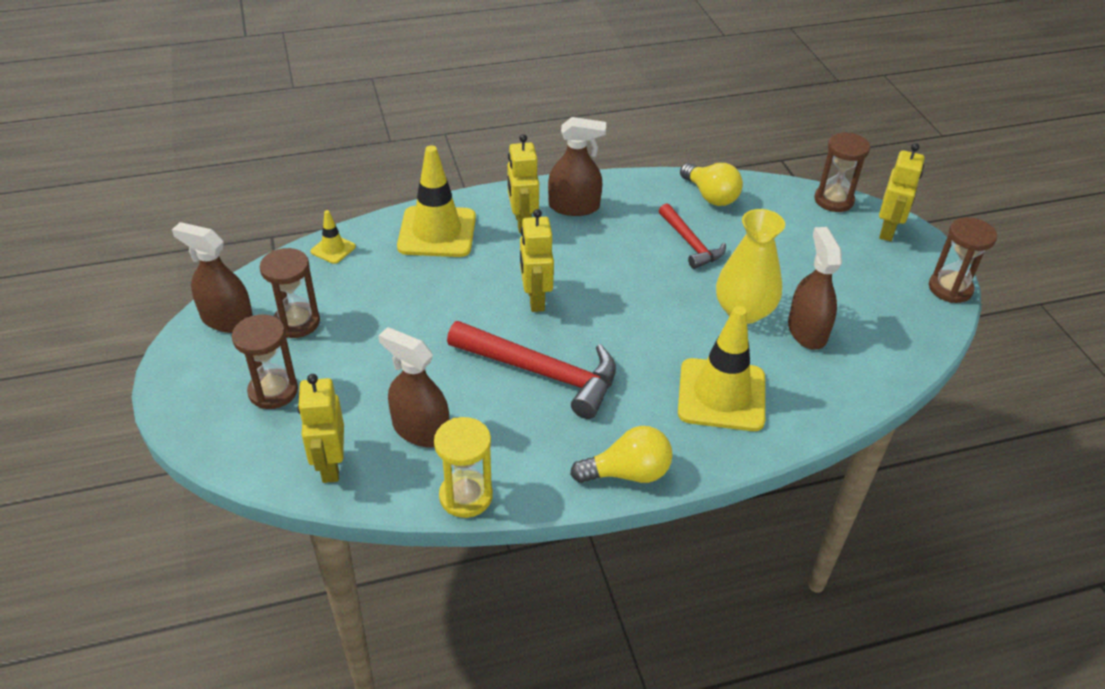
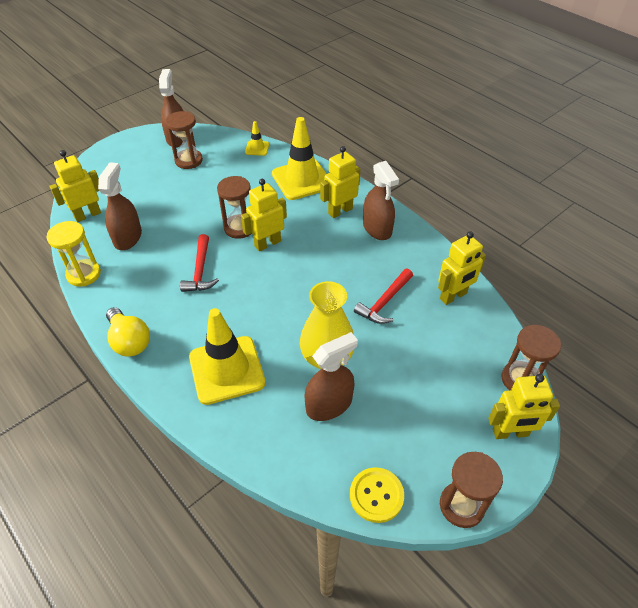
camera: 65 degrees right, 5 degrees up
(273, 391) = (132, 174): brown hourglass -> brown hourglass (239, 228)
(542, 373) = (200, 271): red hammer -> red hammer, size x0.60
(710, 196) = (453, 296): yellow light bulb -> yellow robot
(923, 336) = (376, 495): none -> yellow button

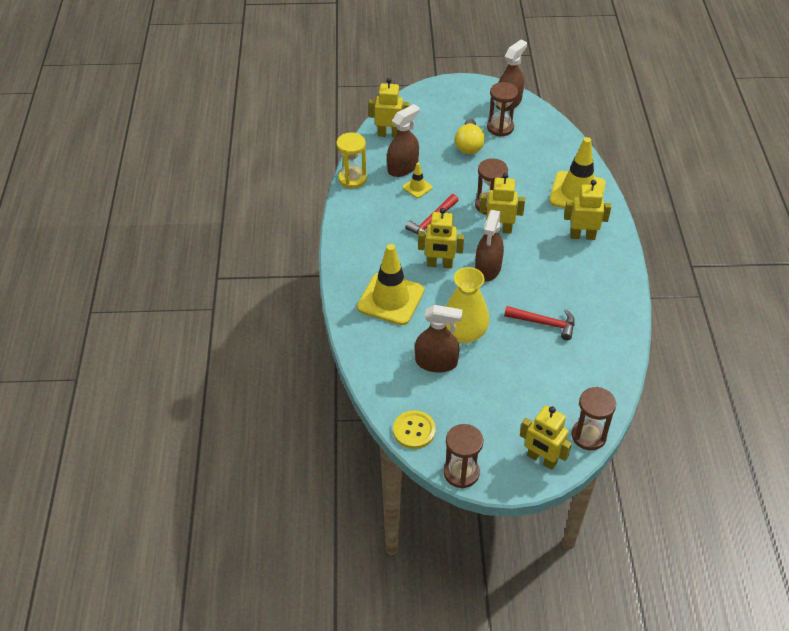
camera: 40 degrees right, 0 degrees up
(129, 341) = (345, 243): yellow light bulb -> yellow light bulb (469, 145)
(257, 148) = (566, 145): yellow traffic cone -> yellow traffic cone (417, 187)
(377, 228) = (598, 267): brown spray bottle -> brown spray bottle (488, 268)
(384, 302) = (544, 323): red hammer -> red hammer turned 150 degrees counterclockwise
(453, 296) = (603, 352): yellow robot -> yellow robot (439, 264)

